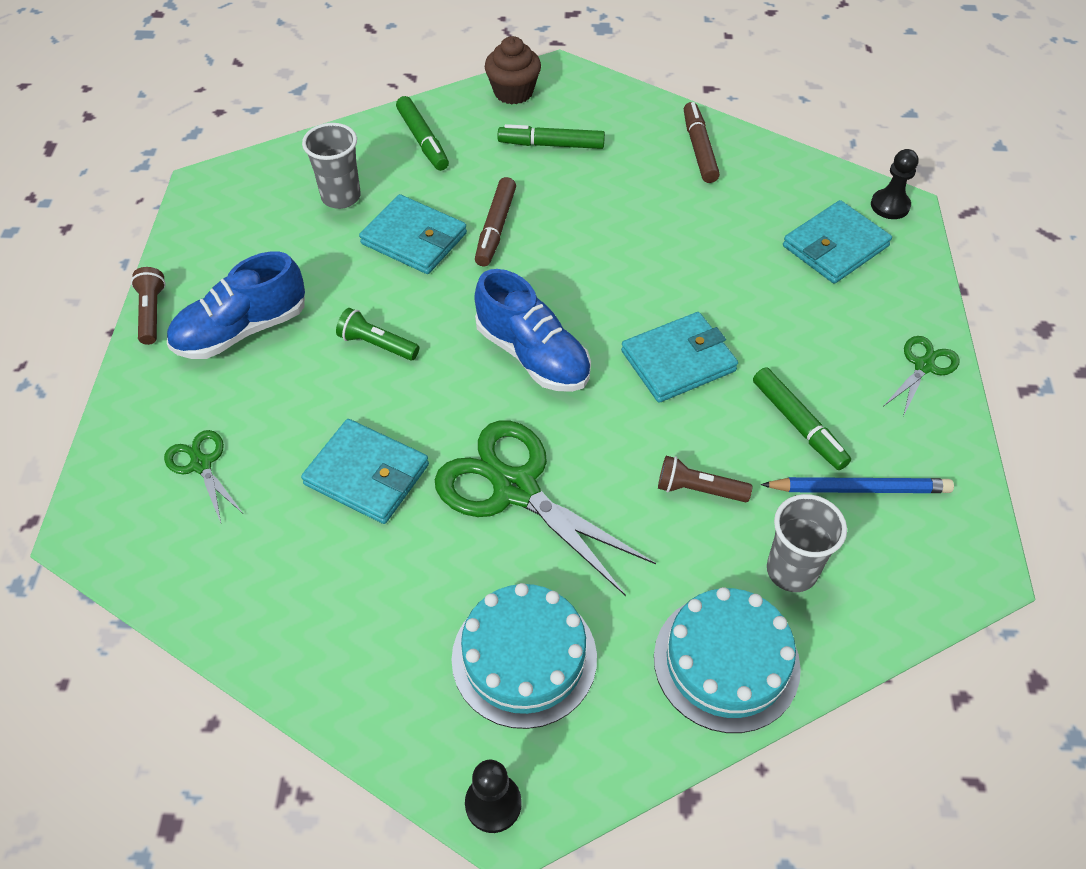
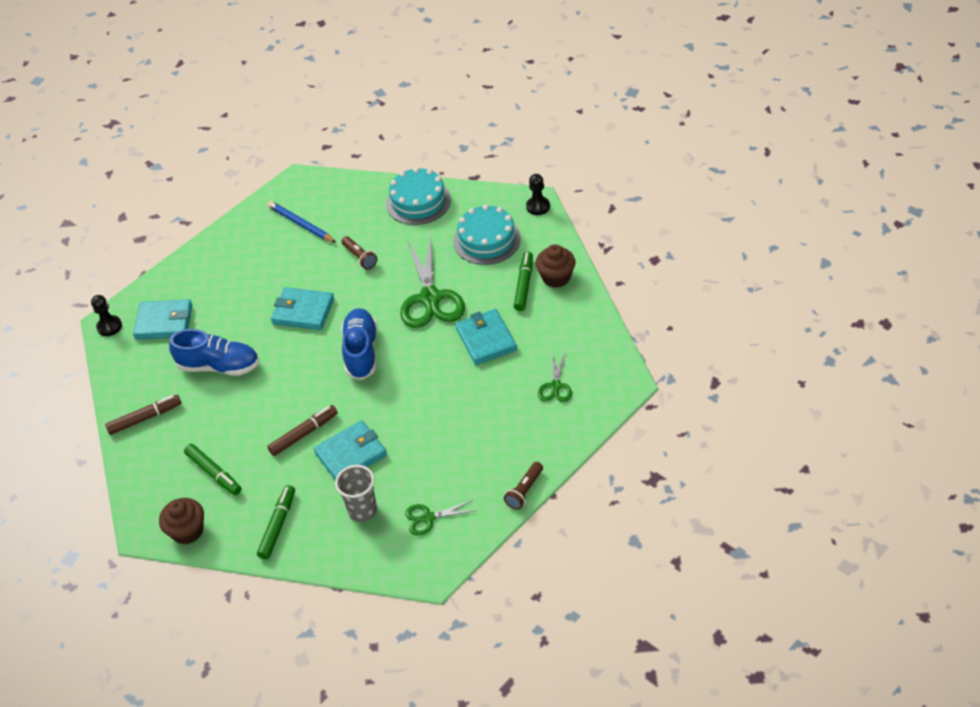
camera: 135 degrees left, 5 degrees down
(242, 330) = (485, 450): blue shoe -> blue shoe (219, 366)
(334, 656) = (556, 277): none -> brown cupcake
(377, 344) = (426, 401): green flashlight -> none
(414, 238) = (351, 454): turquoise wallet -> turquoise wallet turned 75 degrees clockwise
(699, 149) = (145, 418): brown marker -> brown marker turned 150 degrees counterclockwise
(791, 571) = (361, 213): grey cup -> none
(798, 424) = (290, 258): green marker -> green marker (524, 285)
(924, 366) = (210, 250): green scissors -> green scissors (428, 518)

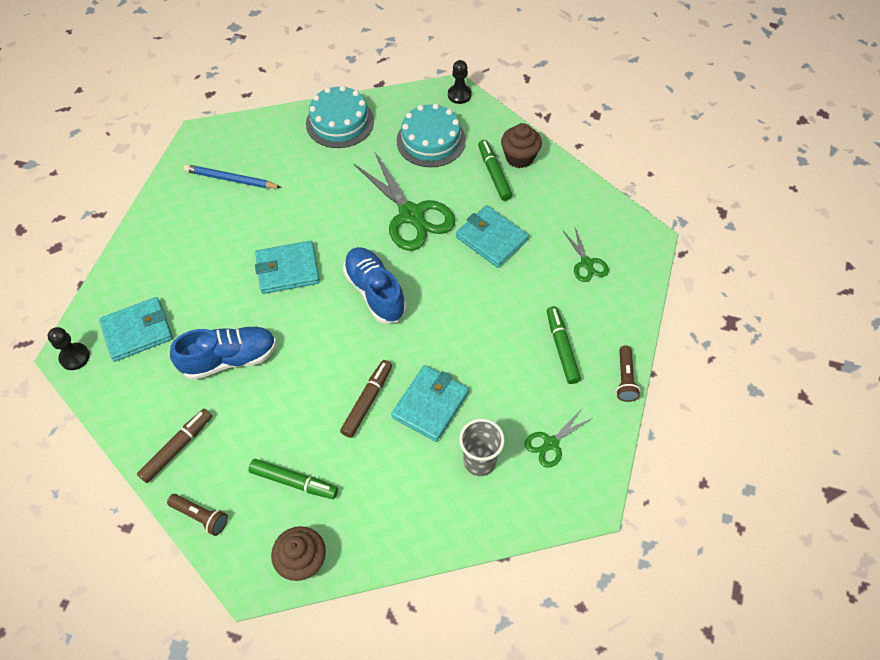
camera: 30 degrees left, 10 degrees up
(278, 525) = (400, 514): green marker -> green marker (562, 348)
(360, 257) = (314, 195): brown flashlight -> brown flashlight (201, 516)

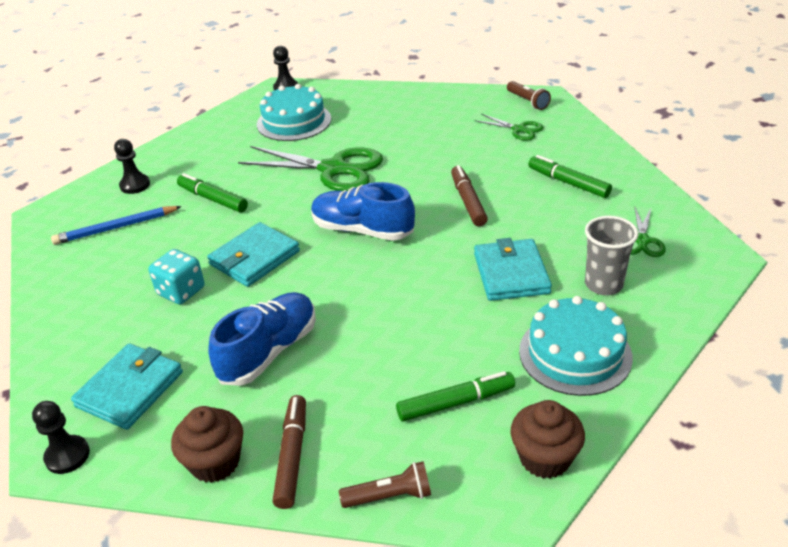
camera: 35 degrees left, 20 degrees down
(223, 268) = (181, 291): none -> turquoise dice
(273, 142) = (135, 185): none -> black pawn
(340, 122) = (191, 146): turquoise cake -> turquoise cake (575, 353)
(367, 401) = (451, 303): brown marker -> brown marker (468, 201)
(491, 238) = (423, 151): turquoise wallet -> none
(494, 174) = (375, 116): green marker -> green marker (213, 199)
(519, 157) = (384, 99): brown cupcake -> brown cupcake (215, 462)
(625, 379) = (640, 175): brown flashlight -> brown flashlight (527, 101)

